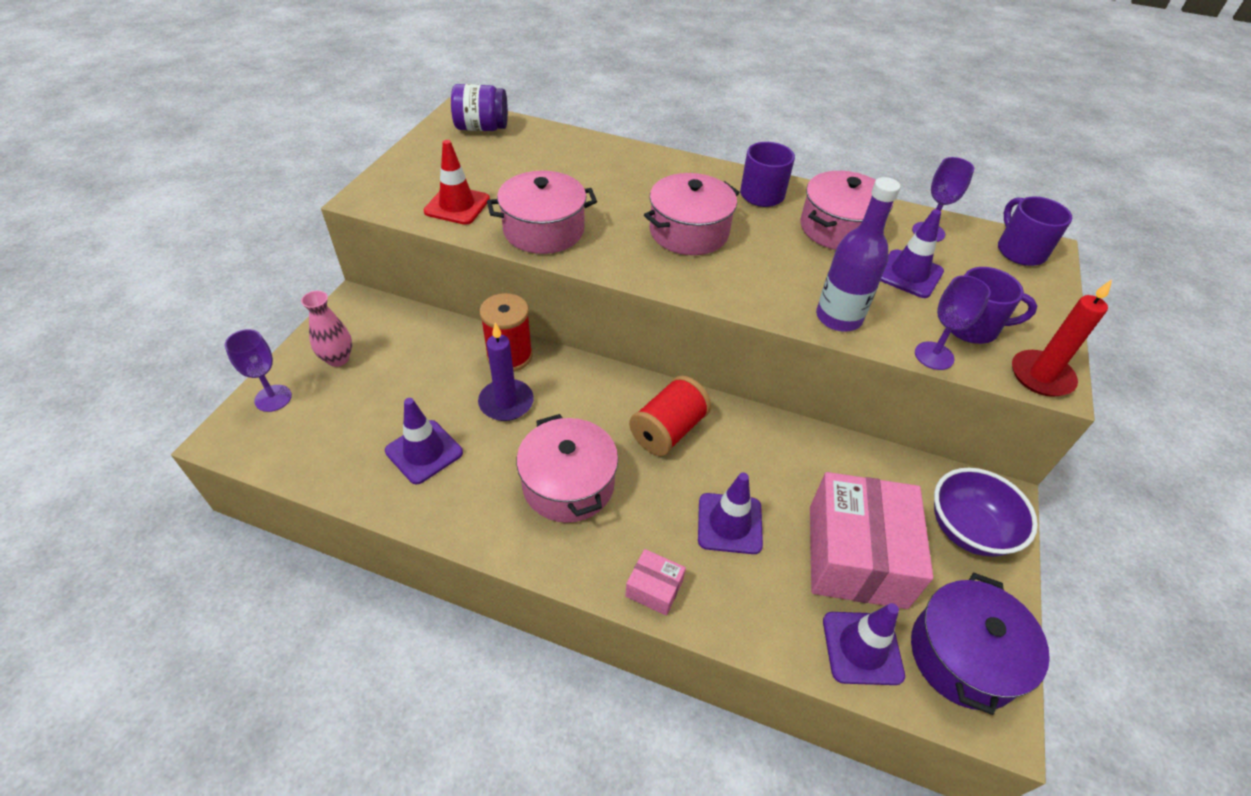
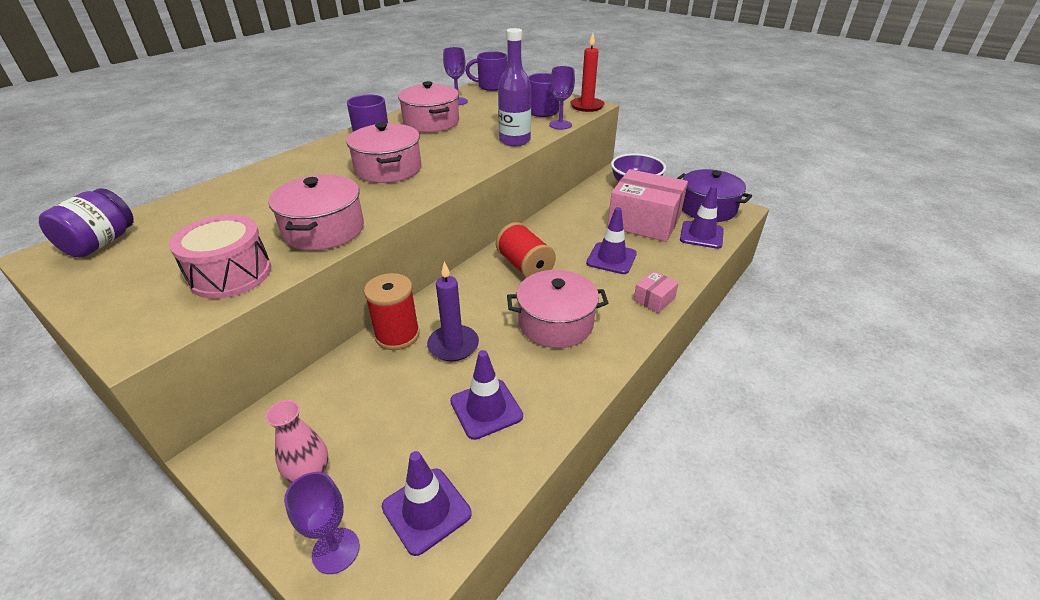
camera: 70 degrees left, 10 degrees down
(457, 205) = (231, 274): red traffic cone -> pink drum
(909, 274) = (490, 115): purple traffic cone -> purple traffic cone (426, 510)

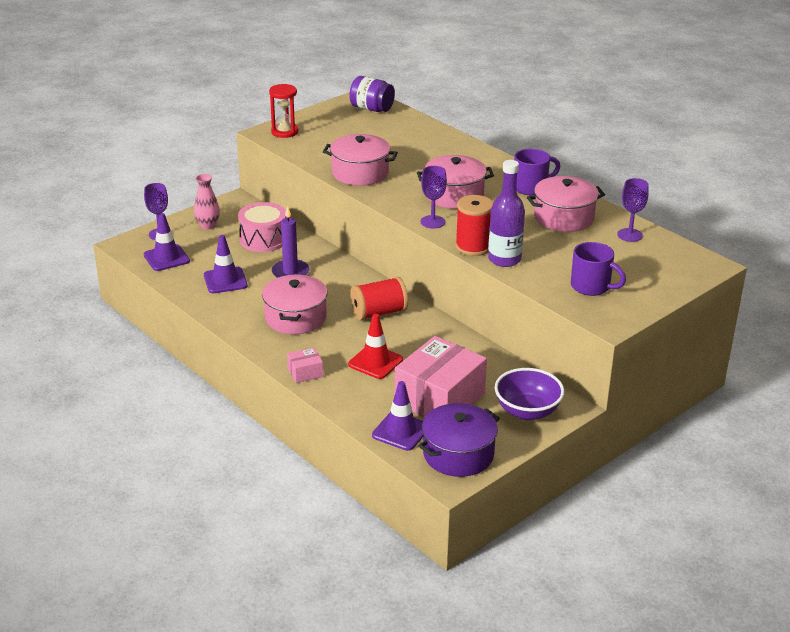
camera: 100 degrees right, 5 degrees down
(145, 319) = (284, 132): none -> red hourglass
(231, 274) = (318, 148): pink drum -> pink drum (263, 239)
(397, 335) = (311, 251): red spool -> red spool (473, 247)
(491, 86) = (687, 261): purple mug -> none
(560, 125) = (545, 291): purple goblet -> purple goblet (432, 222)
(587, 106) = (606, 319): red candle -> none
(611, 258) = (375, 362): purple traffic cone -> red traffic cone
(654, 299) = (305, 372): pink box -> pink box turned 75 degrees counterclockwise

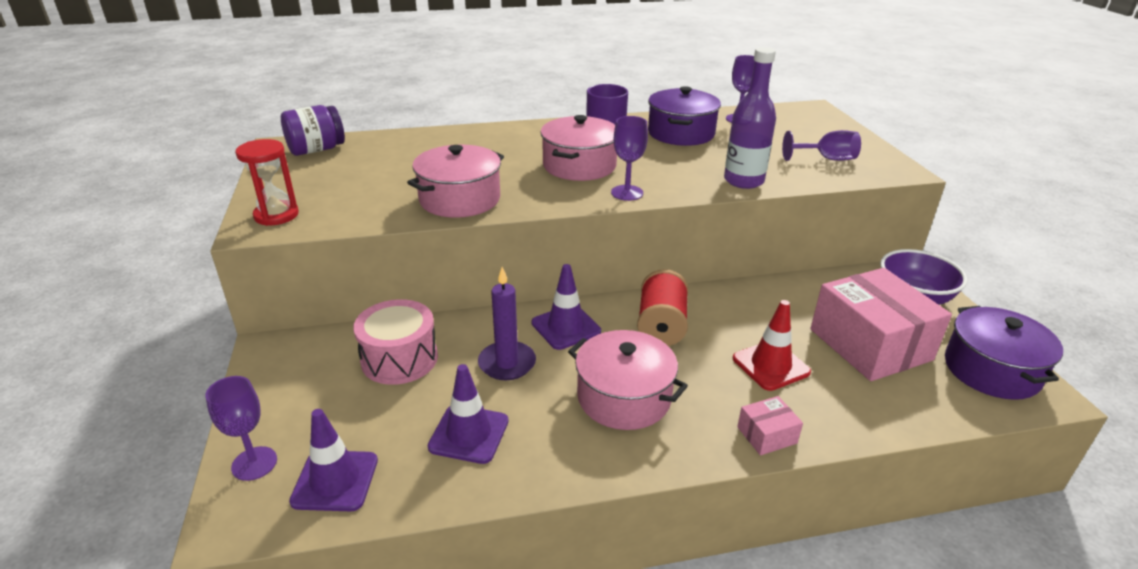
camera: 60 degrees left, 0 degrees up
(208, 225) = (298, 400): pink vase -> none
(305, 372) = (766, 435): pink box -> pink box turned 60 degrees clockwise
(400, 431) = (935, 397): purple traffic cone -> purple traffic cone (566, 327)
(473, 247) = (703, 188): red spool -> none
(563, 217) = (681, 133): pink pot -> purple pot
(591, 286) = (826, 159): purple mug -> purple goblet

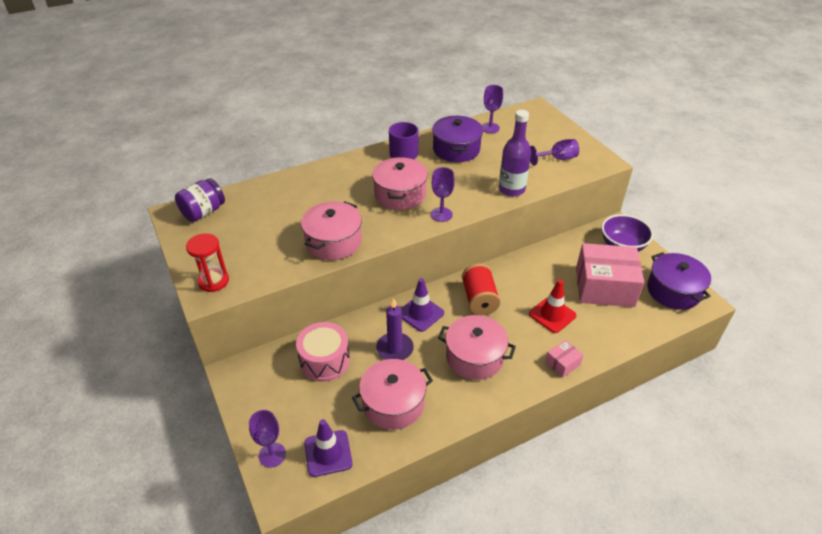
camera: 15 degrees left, 10 degrees up
(469, 434) = (393, 403): purple traffic cone -> pink pot
(870, 344) = (604, 287): pink box -> pink box turned 45 degrees counterclockwise

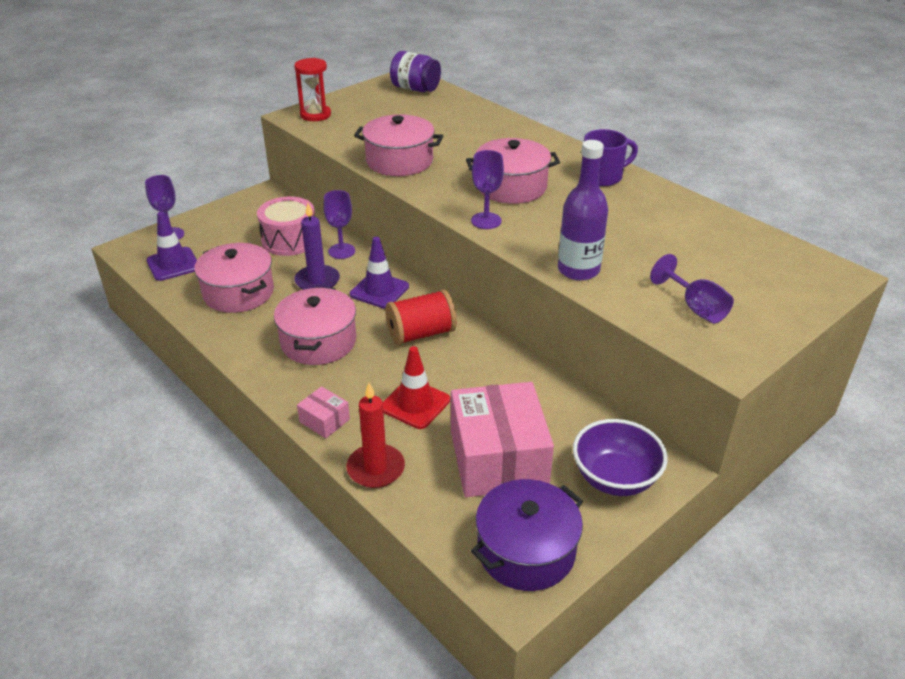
camera: 75 degrees right, 5 degrees down
(456, 149) = (646, 214): purple pot -> none
(490, 128) = (731, 236): purple goblet -> purple goblet (341, 251)
(609, 343) = (376, 468): none -> red candle

